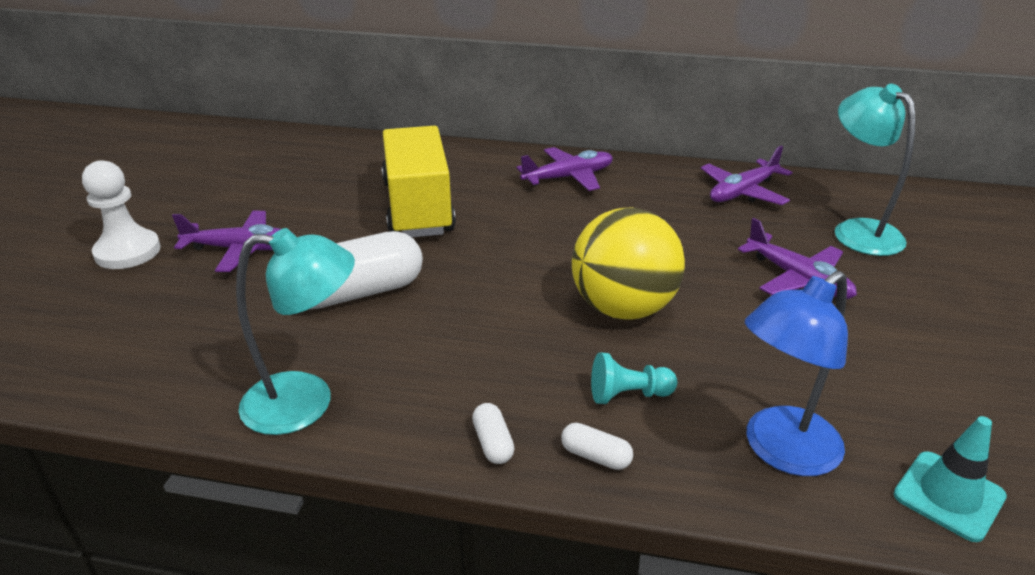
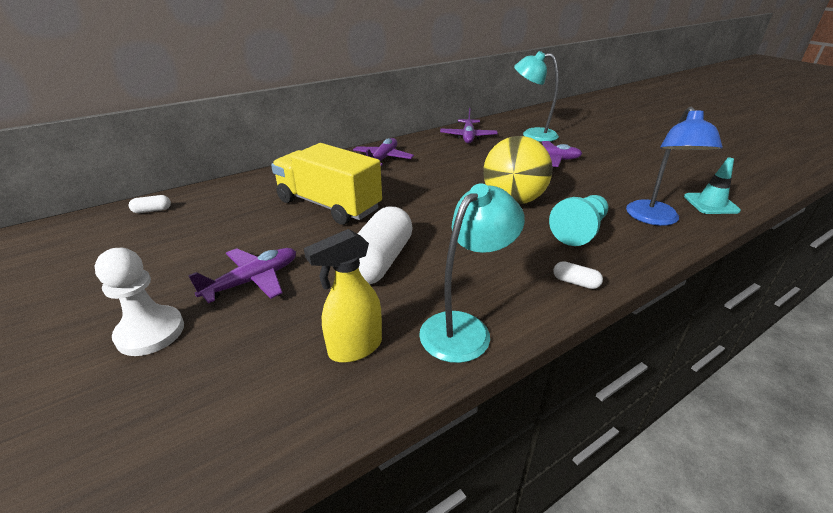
camera: 45 degrees left, 0 degrees up
(207, 355) = (354, 348): none -> yellow spray bottle
(595, 456) = (615, 260): white capsule -> white capsule (152, 210)
(628, 395) = (579, 231): turquoise pawn -> turquoise pawn, size x1.56

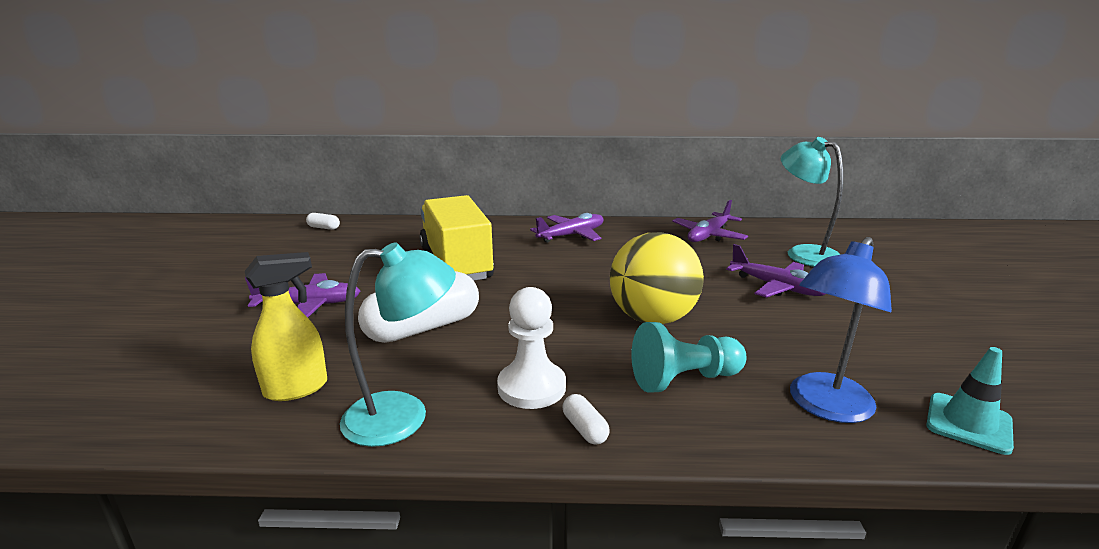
camera: 35 degrees right, 10 degrees down
(150, 332) = (200, 315): white pawn -> white pawn (531, 387)
(354, 348) = (297, 388): yellow spray bottle -> yellow spray bottle turned 150 degrees clockwise

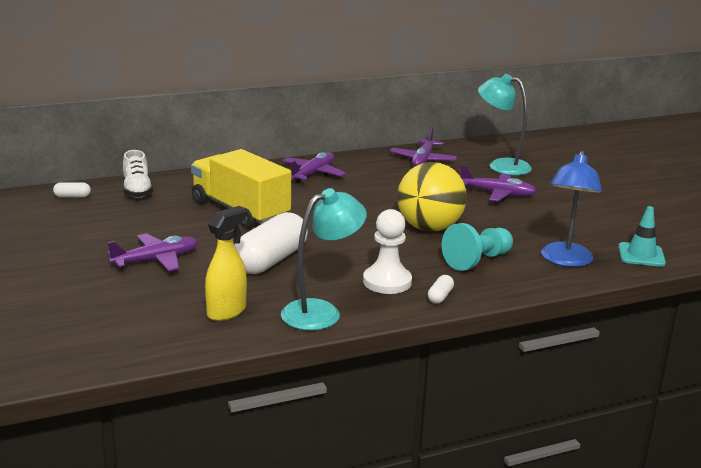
camera: 25 degrees left, 0 degrees up
(385, 230) = (137, 190): none -> white shoe
(585, 429) = (440, 296): white capsule -> white capsule turned 75 degrees clockwise

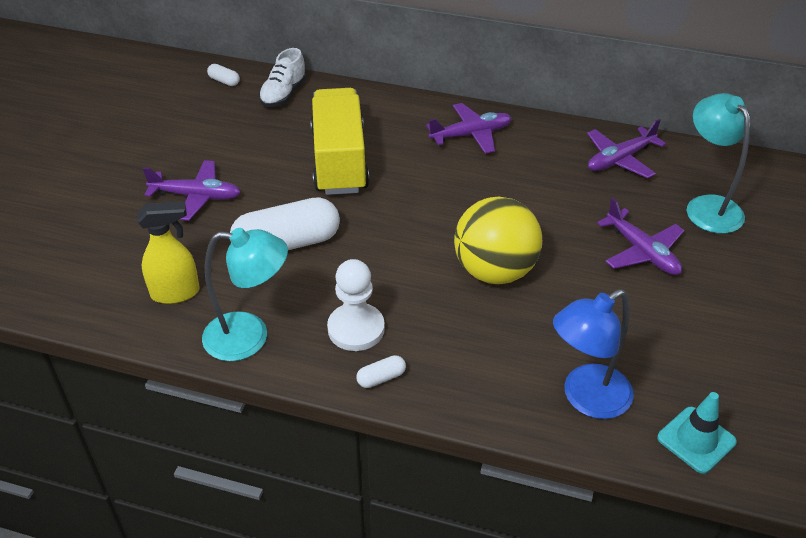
camera: 40 degrees right, 20 degrees up
(477, 261) = (485, 346): turquoise pawn -> none

